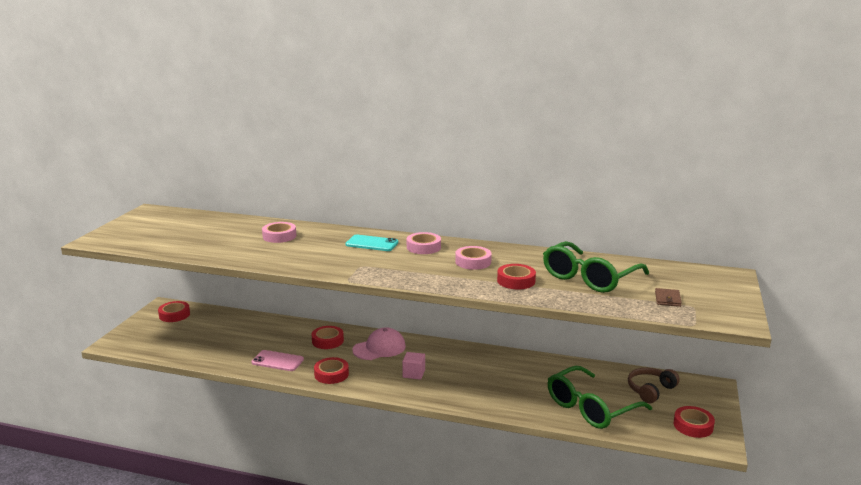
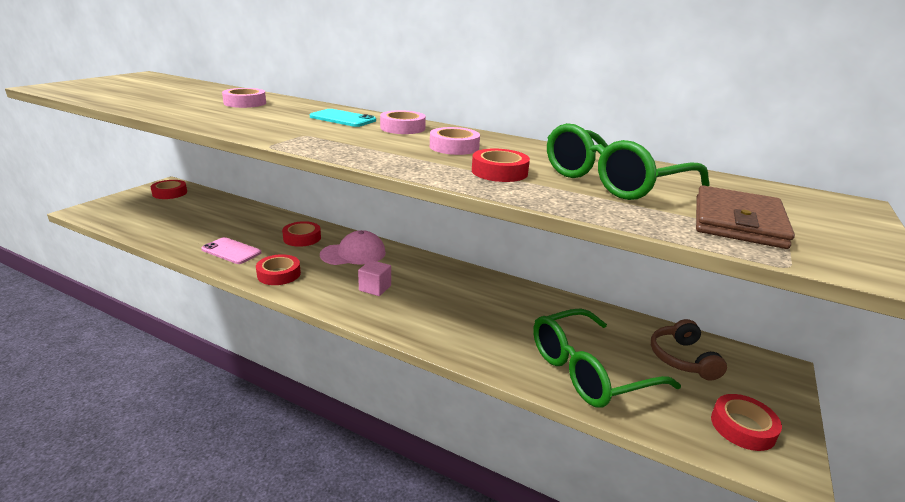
camera: 10 degrees right, 5 degrees up
(650, 390) = (682, 358): brown headphones -> brown headphones turned 60 degrees counterclockwise
(667, 299) = (738, 222): brown wallet -> brown wallet, size x2.01

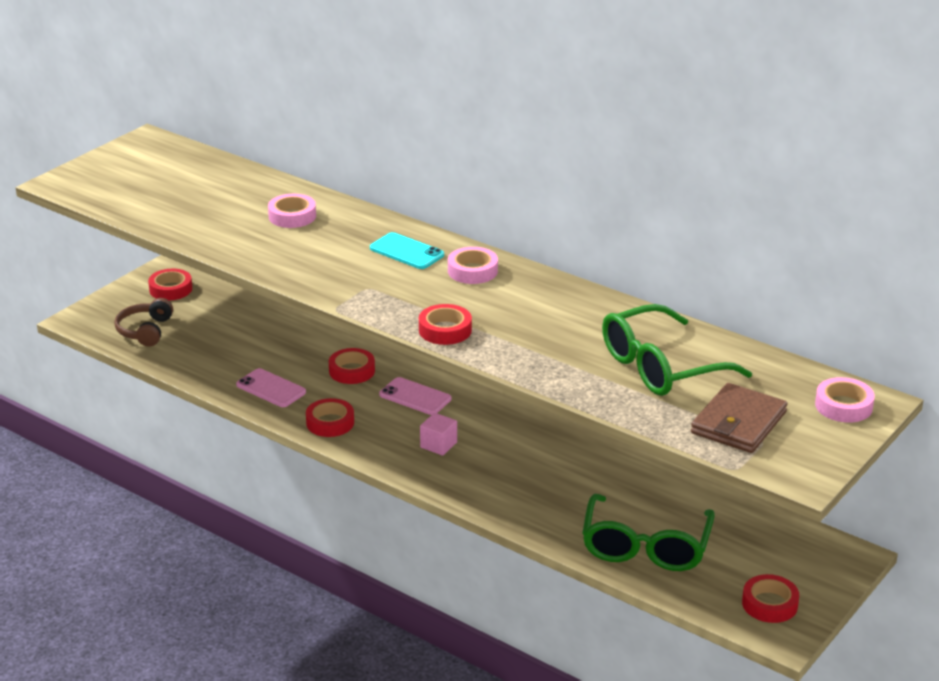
camera: 10 degrees right, 5 degrees up
(353, 253) = (415, 397): pink cap -> pink phone
(454, 147) = (521, 309): pink tape -> pink tape (843, 406)
(499, 172) = (555, 352): red tape -> red tape (445, 330)
(588, 371) = (645, 547): green glasses -> green glasses turned 60 degrees counterclockwise
(682, 358) = (752, 541): brown headphones -> brown headphones (145, 331)

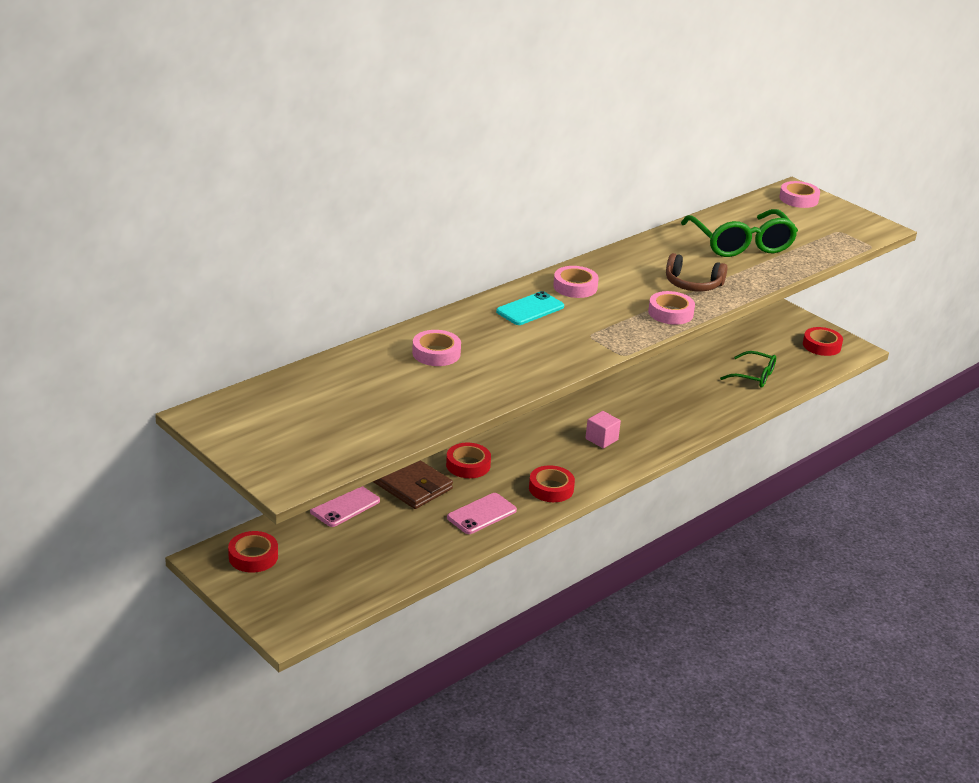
camera: 80 degrees left, 0 degrees up
(145, 331) = (335, 582): brown headphones -> brown headphones (692, 284)
(415, 397) = (523, 439): pink phone -> pink phone (345, 506)
(445, 330) = (670, 313): red tape -> pink tape
(645, 547) = (754, 376): green glasses -> green glasses, size x0.56
(738, 423) = (816, 234): brown wallet -> brown wallet (411, 484)

